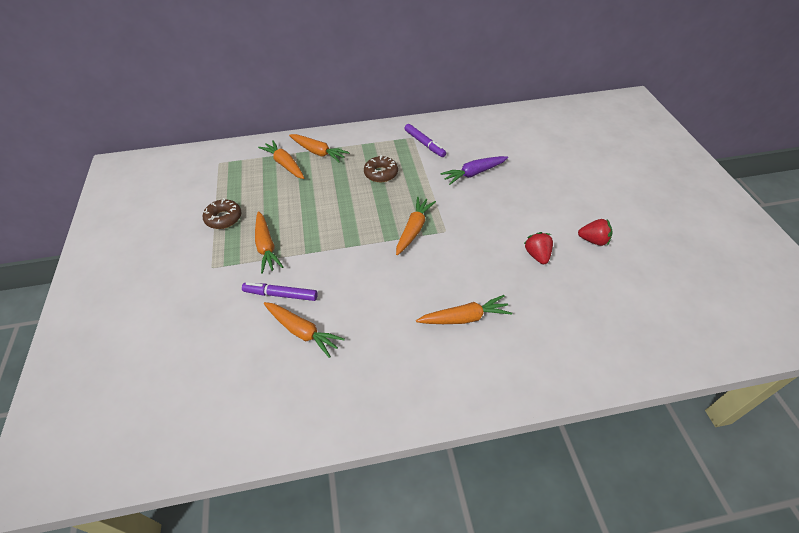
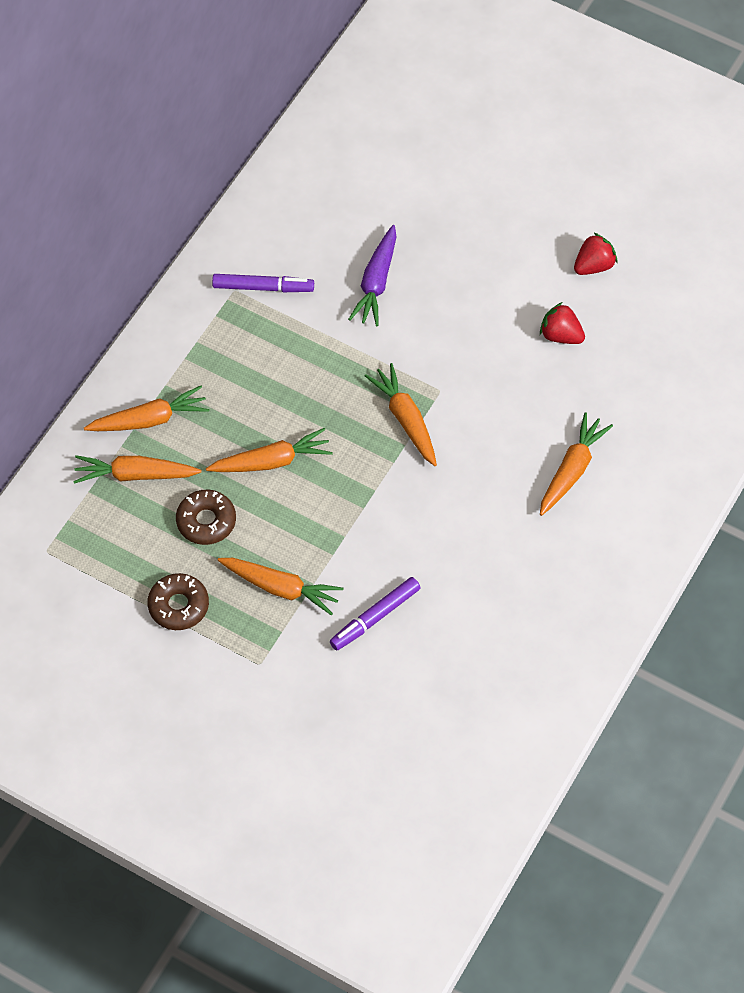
camera: 50 degrees left, 10 degrees up
(302, 331) = (447, 627): orange carrot -> orange carrot (271, 461)
(381, 173) = (271, 380): brown donut -> brown donut (206, 521)

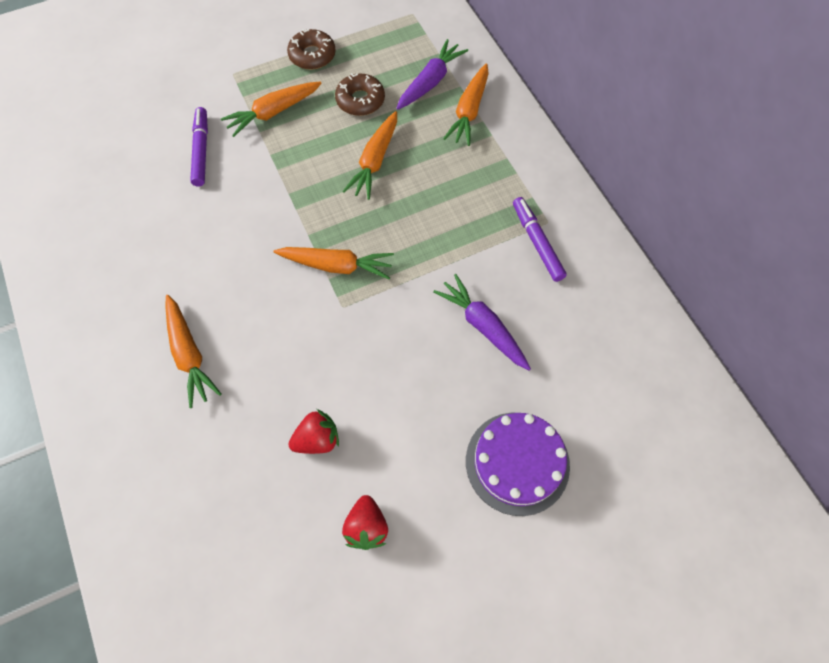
camera: 125 degrees right, 5 degrees up
(135, 475) = (430, 82): orange carrot -> purple carrot
(263, 287) = (537, 242): purple marker -> purple marker turned 120 degrees clockwise
(470, 203) = (517, 462): none -> purple cake

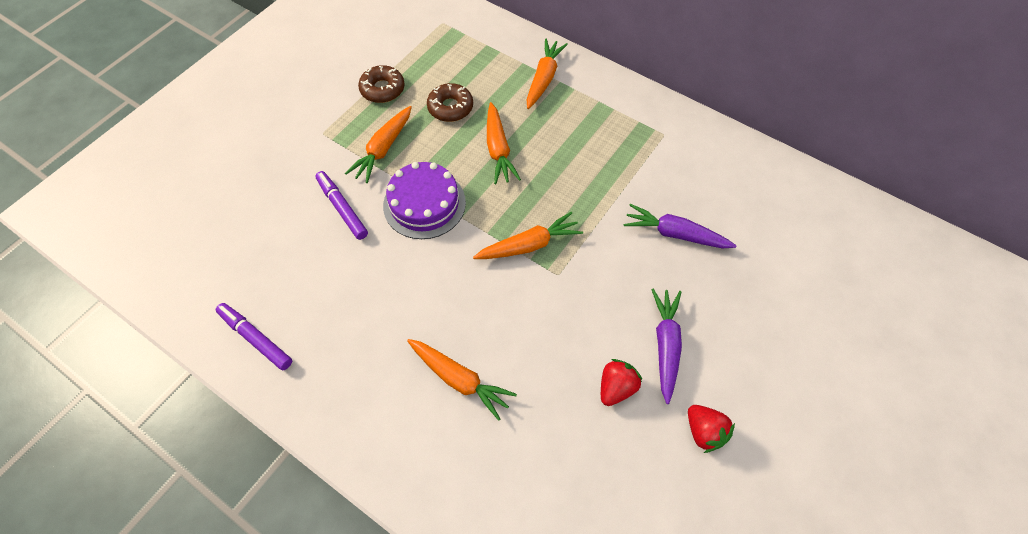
camera: 30 degrees left, 5 degrees down
(430, 82) = (496, 69): purple carrot -> purple carrot (665, 345)
(469, 111) = (544, 79): orange carrot -> orange carrot turned 150 degrees counterclockwise
(517, 462) = (774, 320): purple cake -> purple cake (424, 204)
(537, 242) = (667, 153): purple marker -> purple marker (255, 339)

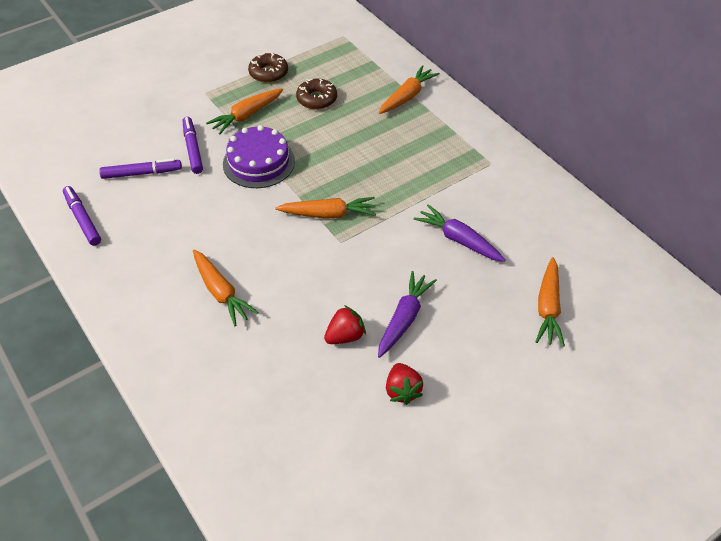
camera: 20 degrees right, 10 degrees down
(297, 257) = (142, 173): none -> purple marker
(498, 149) = (340, 139): orange carrot -> orange carrot (548, 307)

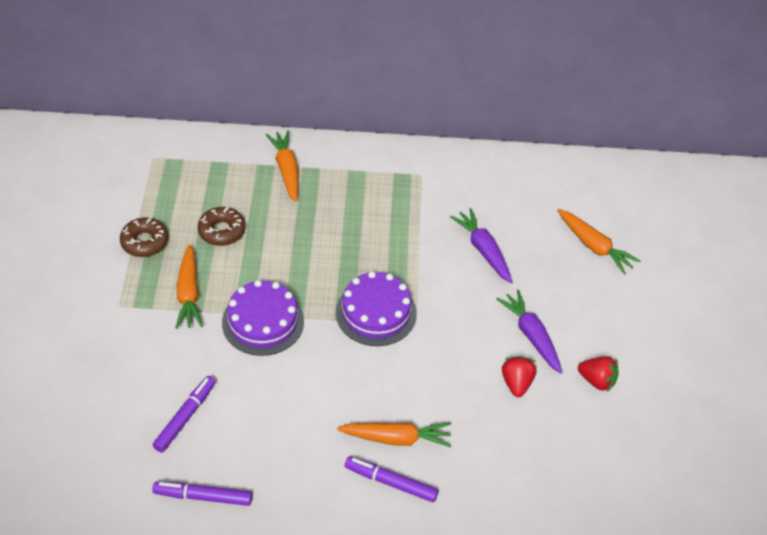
camera: 55 degrees left, 0 degrees up
(193, 149) = (192, 359): purple marker -> purple marker (390, 483)
(328, 214) = (376, 313): orange carrot -> purple cake
(459, 240) = (483, 250): purple carrot -> purple carrot turned 75 degrees clockwise

